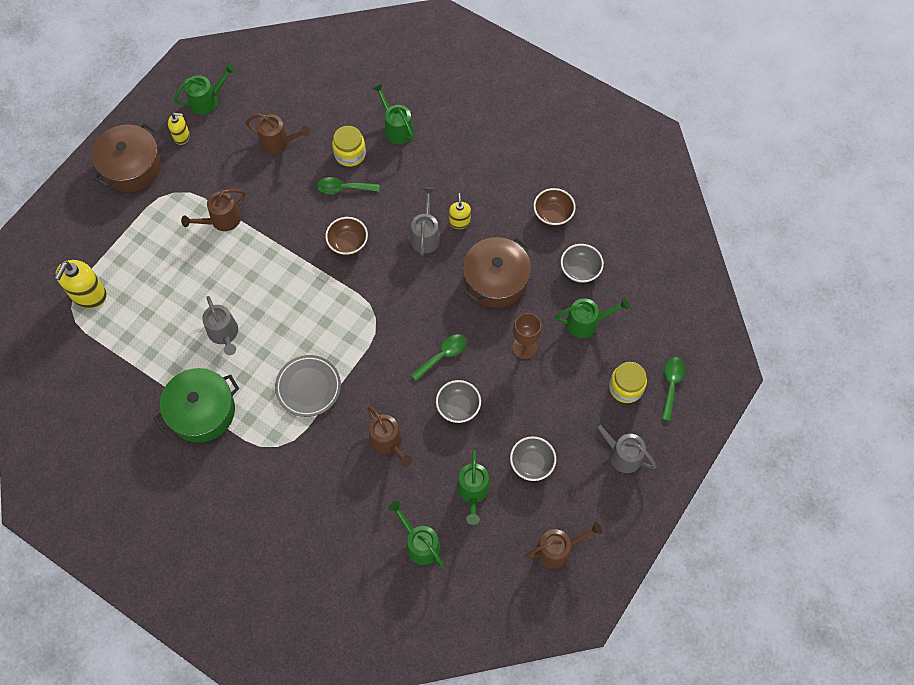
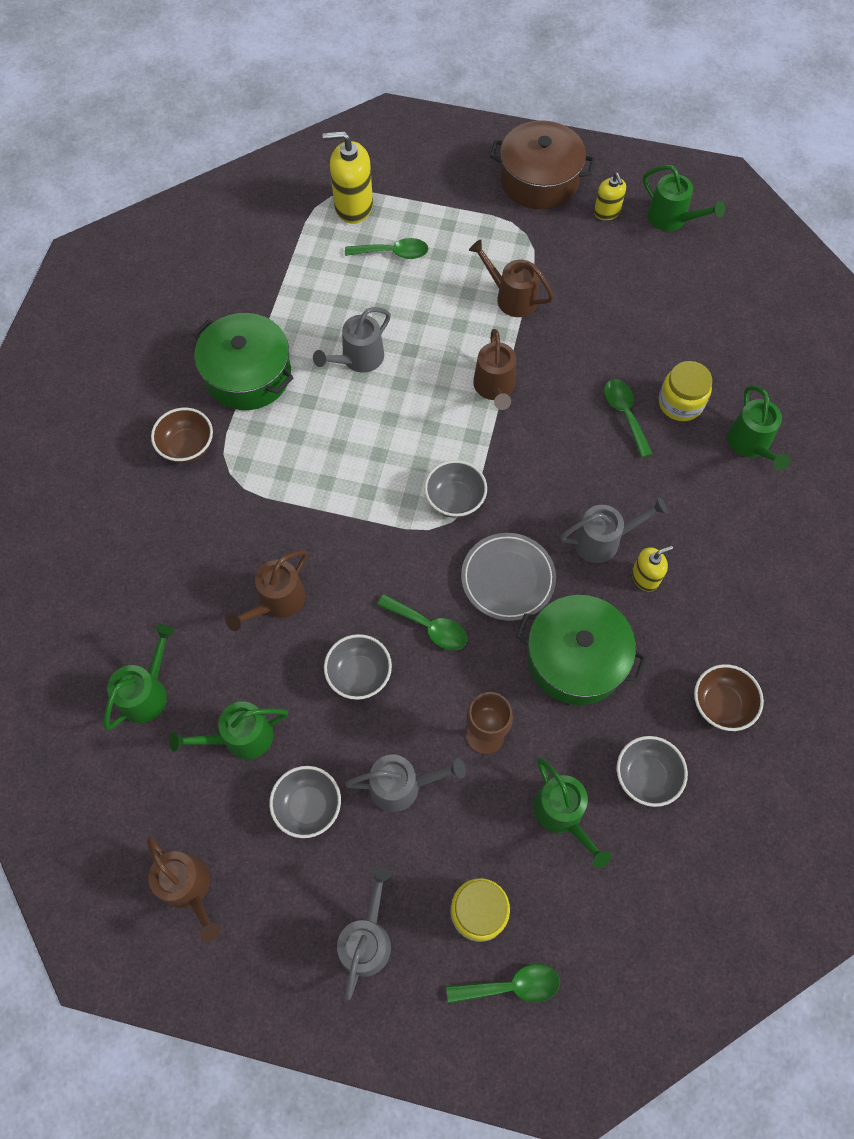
camera: 70 degrees right, 0 degrees up
(145, 282) = (393, 253): none -> green spoon
(278, 142) = (654, 316): brown watering can -> brown watering can (495, 388)
(308, 387) = (321, 478): grey plate -> grey plate (508, 578)
(348, 243) = (545, 449): brown bowl -> brown bowl (187, 446)
(360, 310) = (455, 499): none -> grey bowl
(396, 128) = (751, 444): green watering can -> green watering can turned 135 degrees clockwise
(496, 280) = (575, 658): brown pot -> green pot
(538, 405) = (402, 785): none -> grey watering can

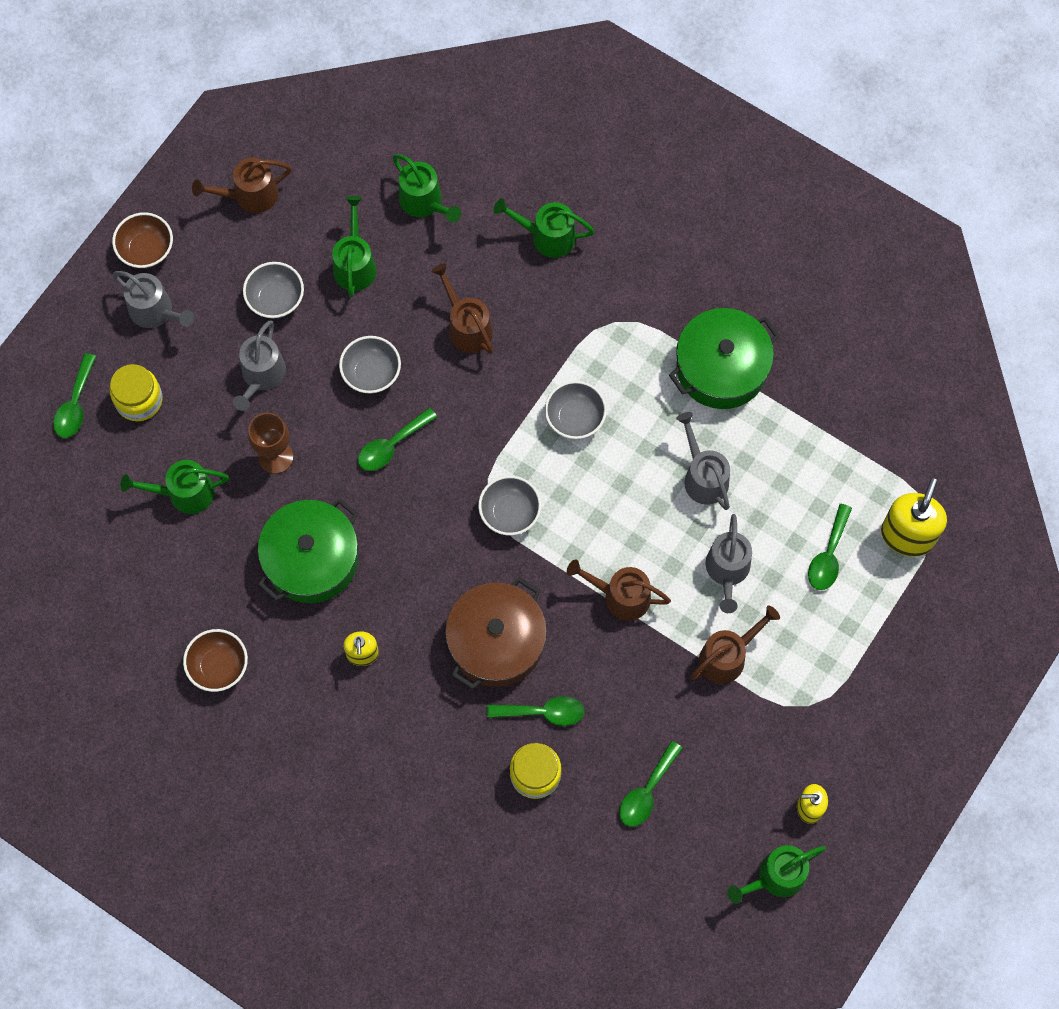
camera: 110 degrees right, 5 degrees up
(187, 446) = (658, 292): brown bowl -> brown bowl (146, 250)
(508, 578) = (410, 530): grey plate -> none
(539, 180) = (881, 751): brown pot -> brown pot (496, 641)
(603, 540) = (415, 632): grey watering can -> grey watering can (727, 571)
(646, 776) = (185, 574): grey bowl -> grey bowl (575, 418)
(652, 320) = (646, 791): none -> green spoon
(751, 444) = (461, 823): green watering can -> green watering can (547, 236)

